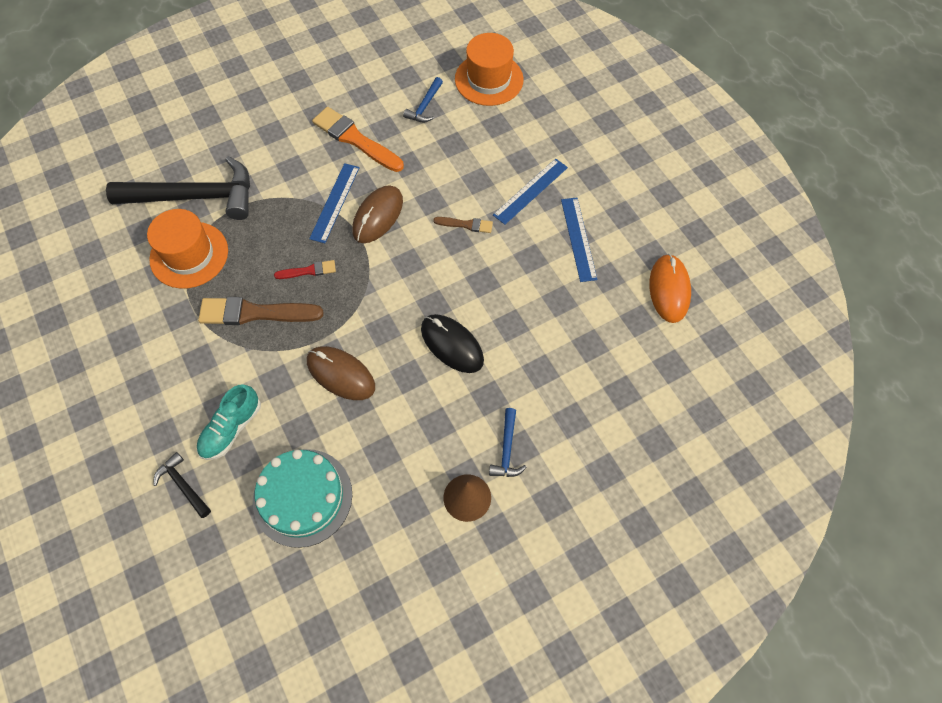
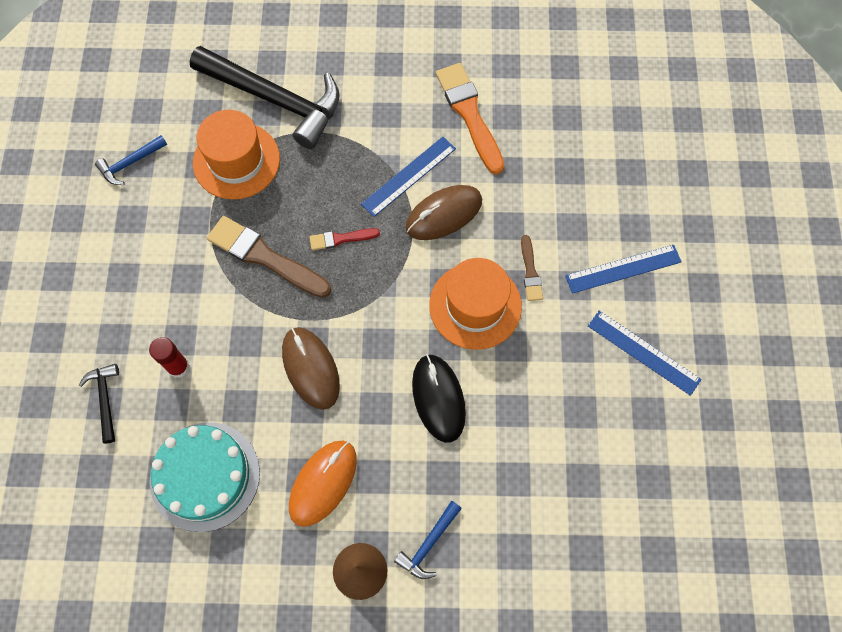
camera: 30 degrees right, 5 degrees up
(231, 428) = (178, 367): turquoise shoe -> red glue stick
(308, 271) = (341, 239): red brush -> red brush turned 150 degrees clockwise
(425, 106) = (565, 111): blue hammer -> blue hammer (130, 163)
(466, 225) = (530, 272): brown brush -> brown brush turned 45 degrees clockwise
(489, 79) = (654, 113): orange hat -> orange hat (475, 305)
(578, 239) = (643, 352): blue ruler -> blue ruler turned 75 degrees counterclockwise
(669, 290) = (710, 466): orange mouse -> orange mouse (323, 483)

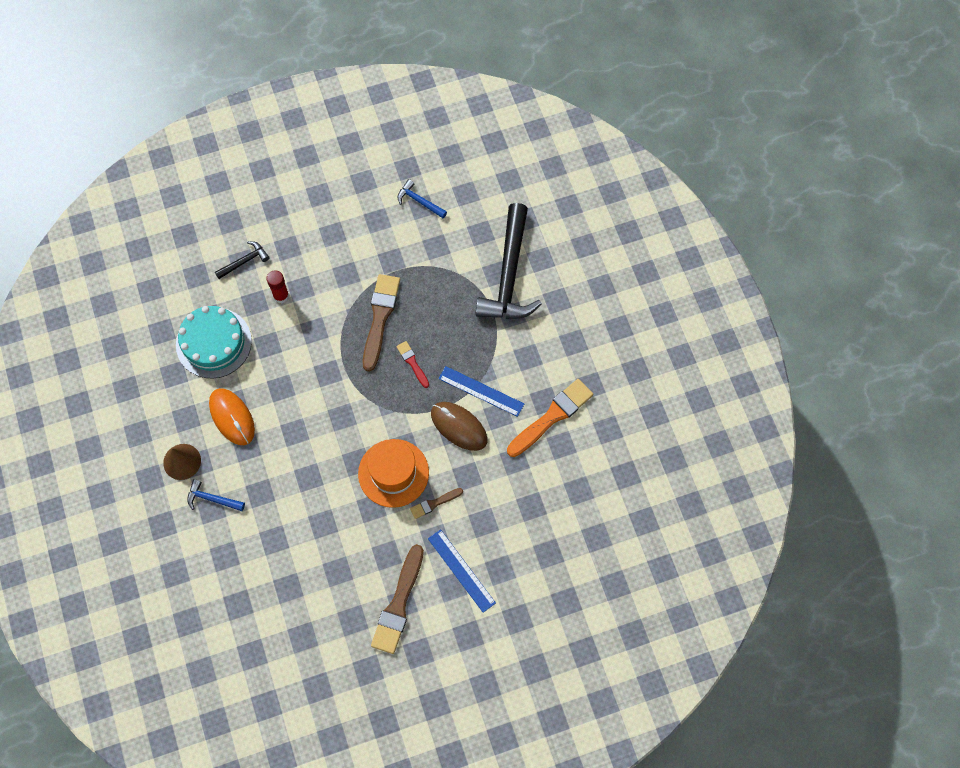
camera: 70 degrees right, 0 degrees up
(236, 161) = (448, 269): orange hat -> none
(311, 368) = (308, 379): brown mouse -> none
(323, 483) = (232, 417): orange mouse -> orange mouse turned 45 degrees clockwise
(438, 398) = (315, 471): black mouse -> none
(643, 352) = (398, 604): blue ruler -> brown brush

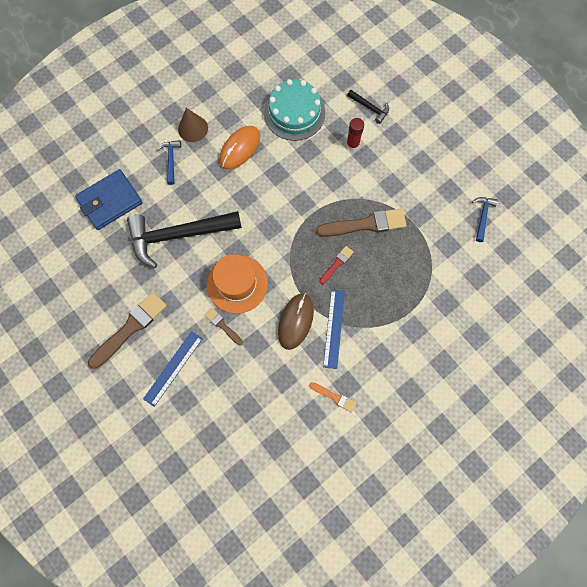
camera: 70 degrees right, 5 degrees up
(234, 584) = (110, 201): none -> blue wallet
(398, 604) = (130, 328): brown brush -> brown brush turned 135 degrees clockwise
(509, 275) = (449, 314): black hammer -> black hammer (178, 235)
(552, 416) = (334, 397): orange brush -> orange brush, size x0.51

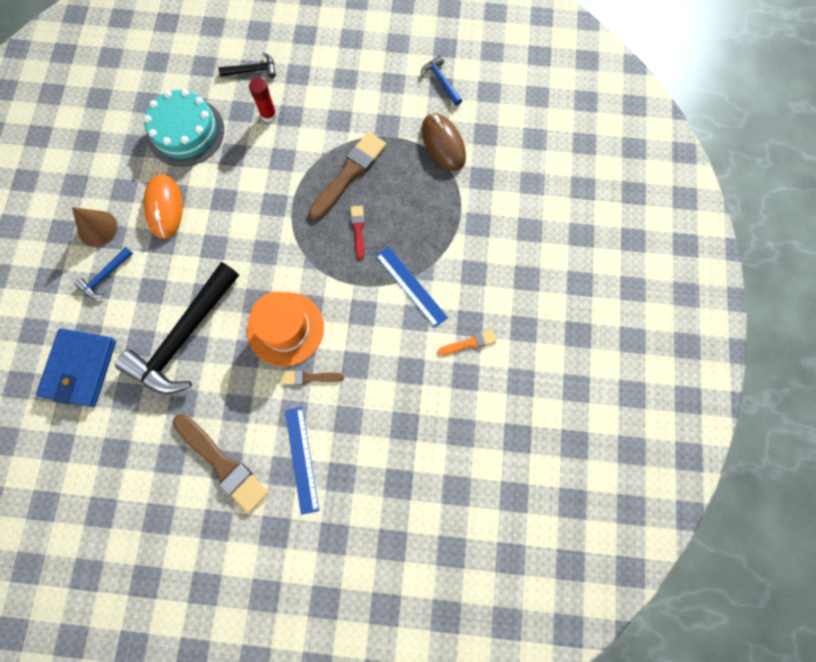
camera: 45 degrees left, 0 degrees up
(130, 328) = (223, 464): brown brush -> brown brush turned 135 degrees clockwise
(171, 160) = (105, 276): blue hammer -> blue hammer turned 90 degrees counterclockwise
(295, 321) = (372, 311): brown mouse -> brown mouse (443, 143)

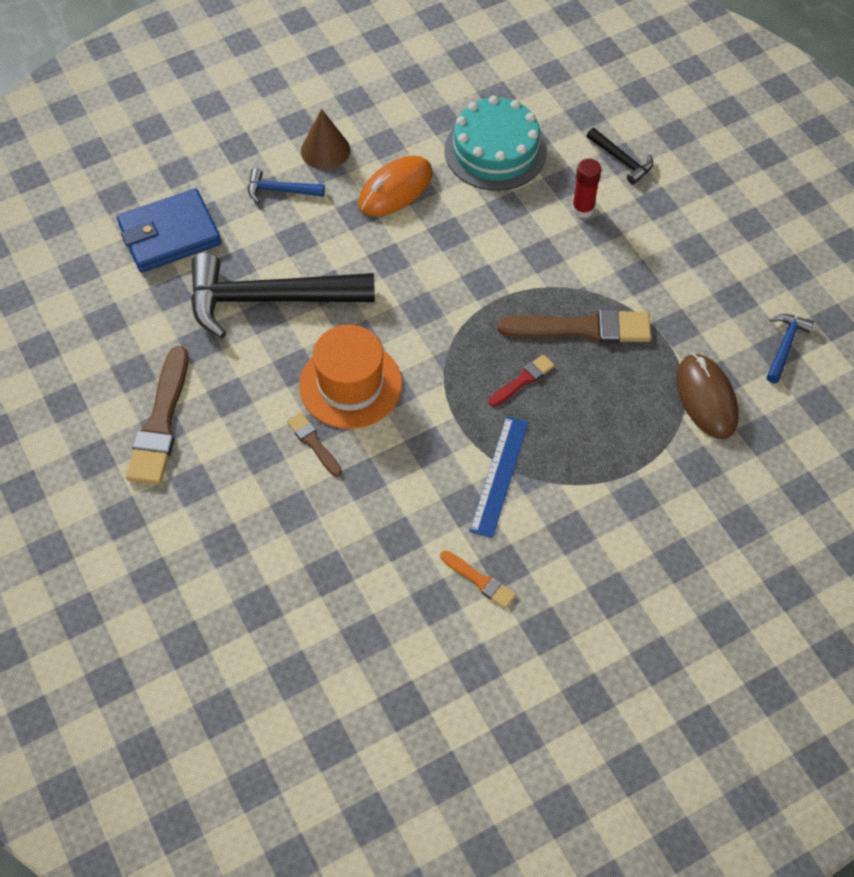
camera: 55 degrees right, 15 degrees down
(302, 459) = (218, 494): blue ruler -> none
(443, 143) = (706, 398): brown mouse -> brown mouse turned 45 degrees counterclockwise

